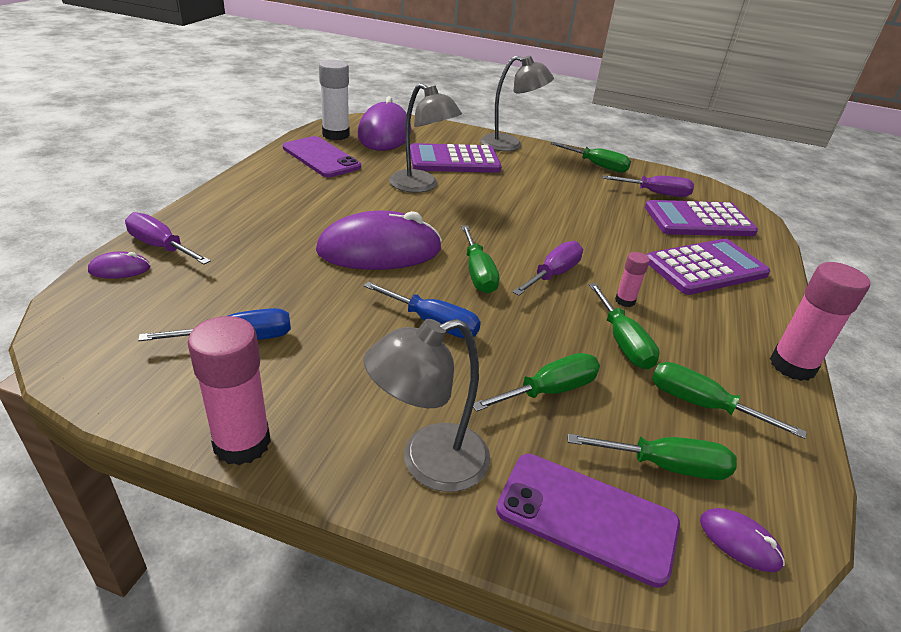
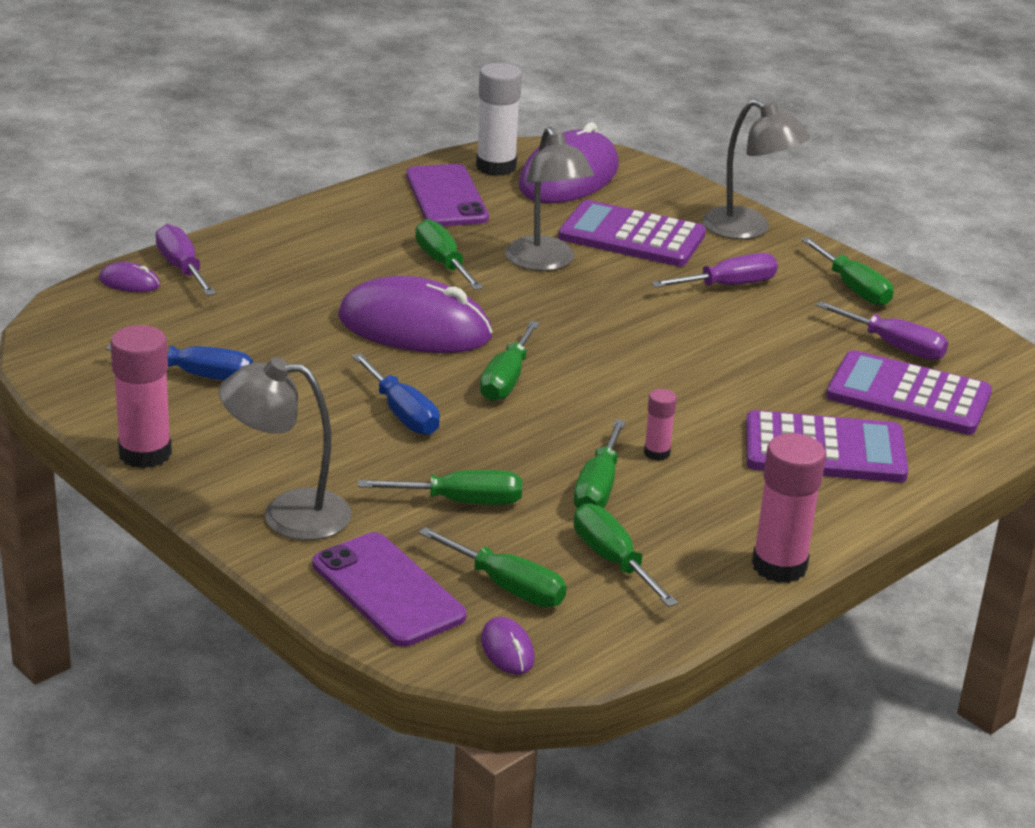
camera: 30 degrees right, 5 degrees down
(357, 200) = (443, 263): none -> green screwdriver
(553, 274) = (600, 404): purple screwdriver -> purple screwdriver (728, 285)

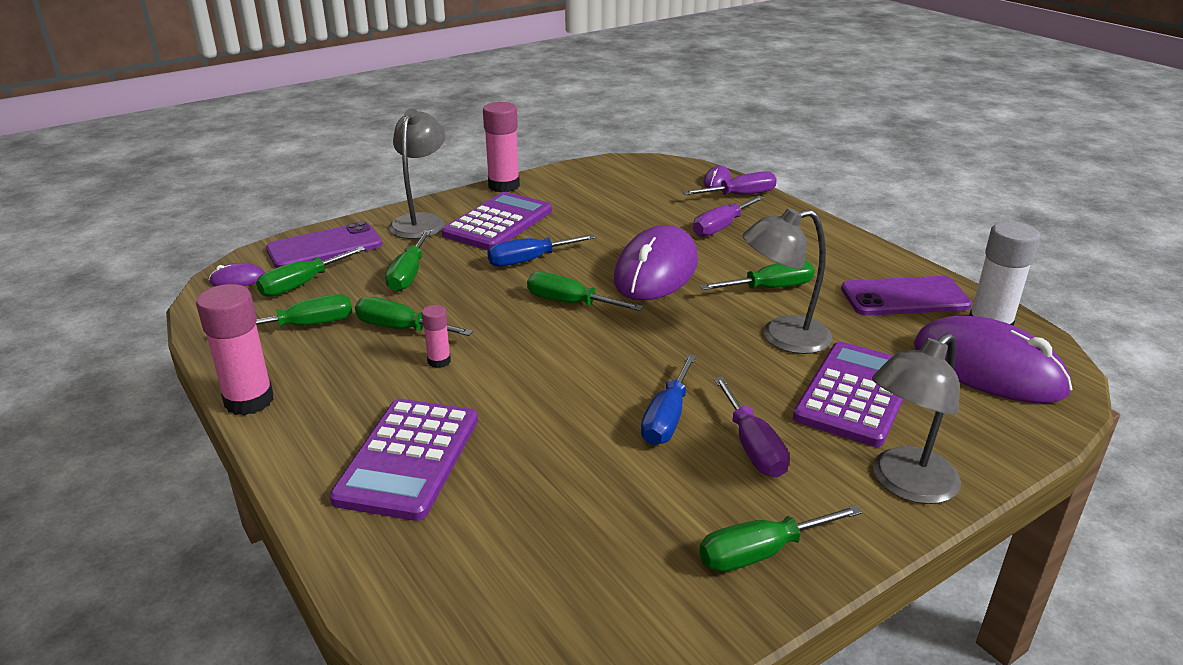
camera: 100 degrees right, 0 degrees up
(198, 375) = (593, 199): blue screwdriver -> blue screwdriver (667, 418)
(894, 346) = (609, 560): purple screwdriver -> purple screwdriver (721, 227)
(908, 395) = (495, 546): purple calculator -> purple calculator (498, 223)

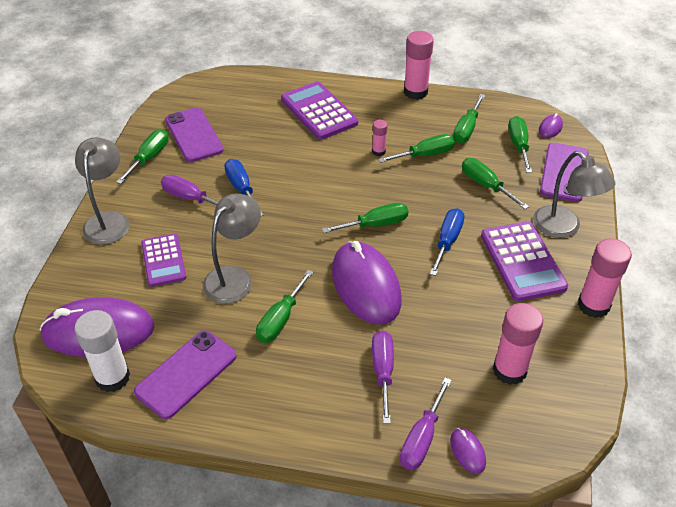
camera: 135 degrees right, 15 degrees up
(626, 191) = (509, 370): none -> pink glue stick
(643, 548) = (193, 135): none -> purple phone
(856, 394) = (163, 260): purple calculator -> purple calculator, size x0.66

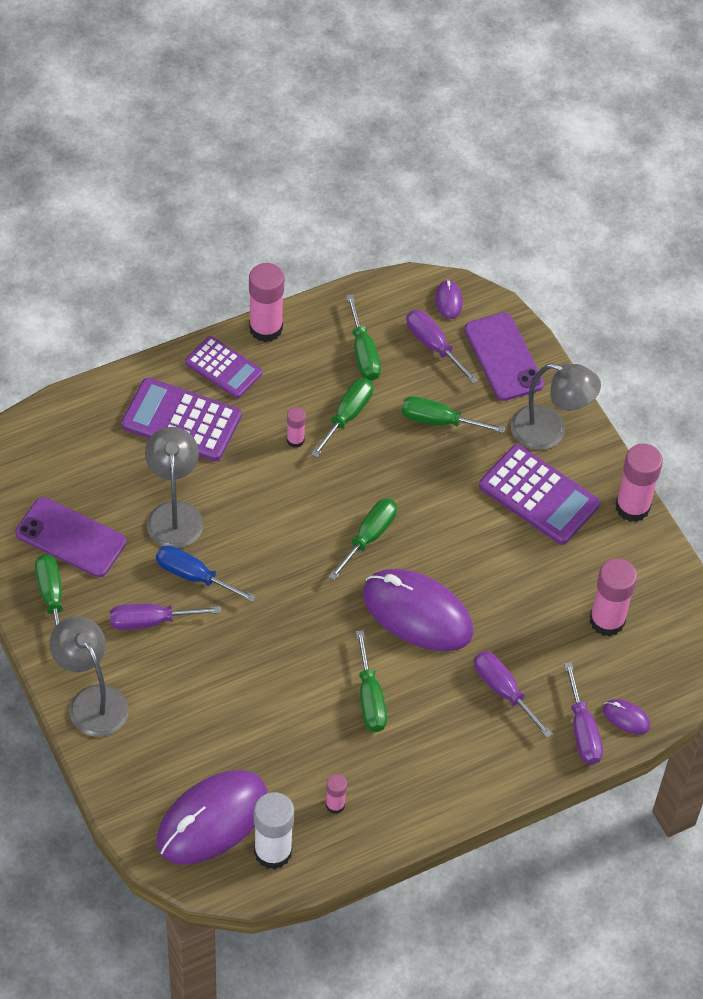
camera: 40 degrees left, 10 degrees up
(163, 260) = (197, 709): purple calculator -> purple calculator (223, 368)
(186, 374) = (335, 805): purple phone -> pink glue stick
(234, 277) = (286, 683): grey lamp -> grey lamp (174, 514)
(447, 241) = (453, 514): blue screwdriver -> none
(518, 145) = (433, 345): green screwdriver -> purple screwdriver

